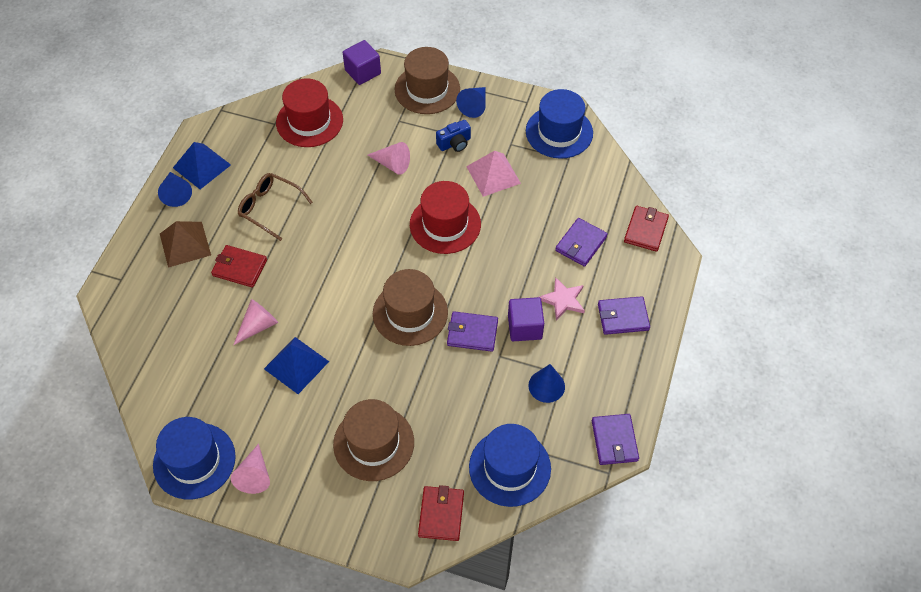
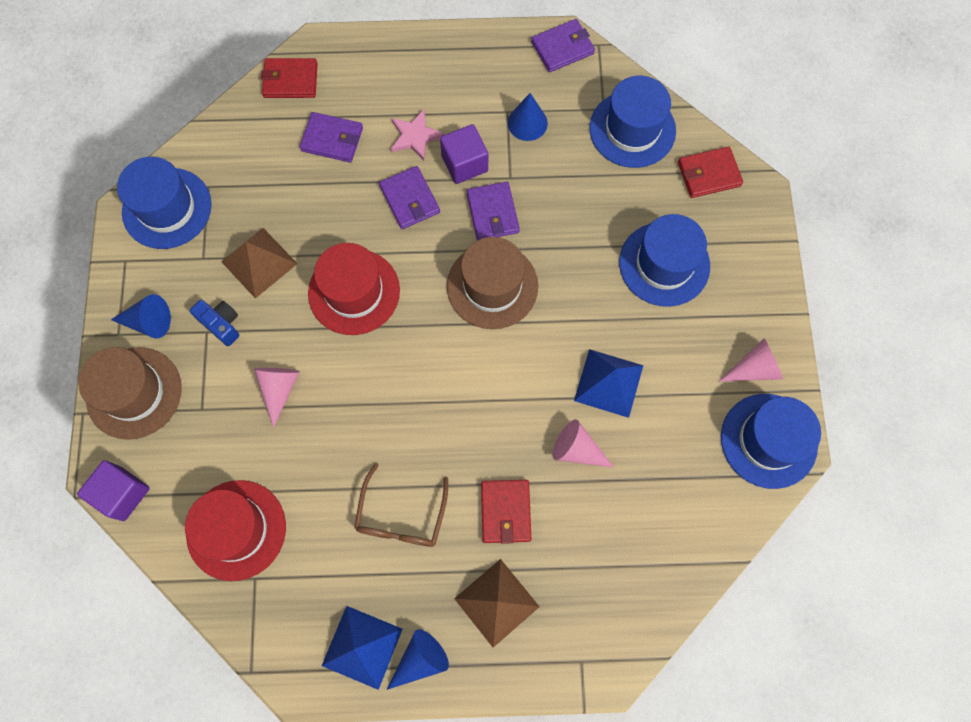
camera: 110 degrees left, 15 degrees up
(373, 443) = (664, 264): brown hat -> blue hat
(493, 175) = (259, 262): pink pyramid -> brown pyramid
(623, 317) = (415, 75): purple wallet -> purple wallet (409, 199)

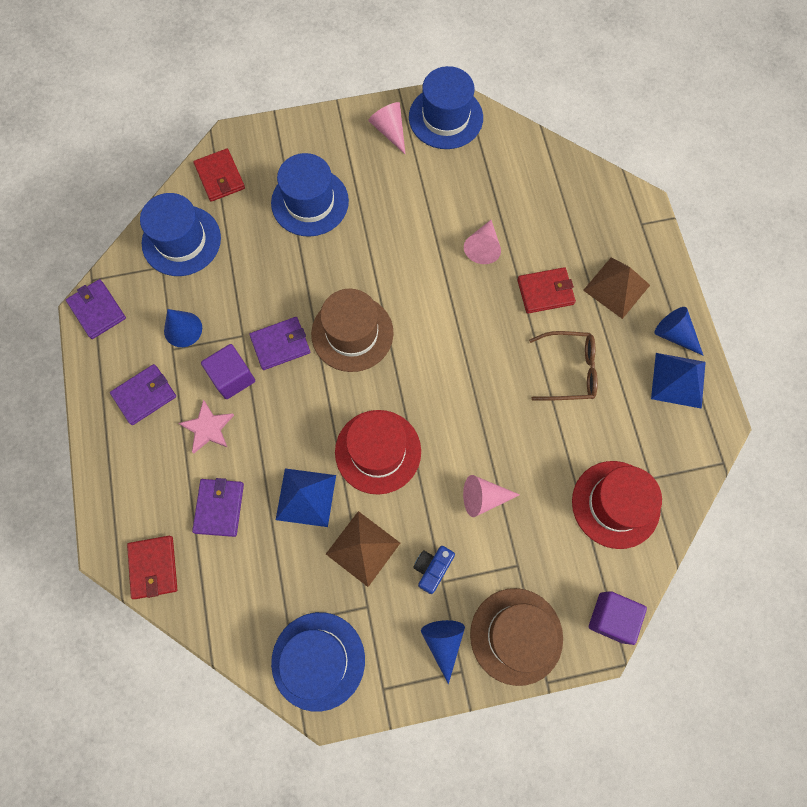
camera: 100 degrees left, 0 degrees up
(409, 199) = (276, 420): purple wallet -> purple wallet (144, 395)
(608, 383) = (422, 231): blue pyramid -> blue pyramid (306, 497)

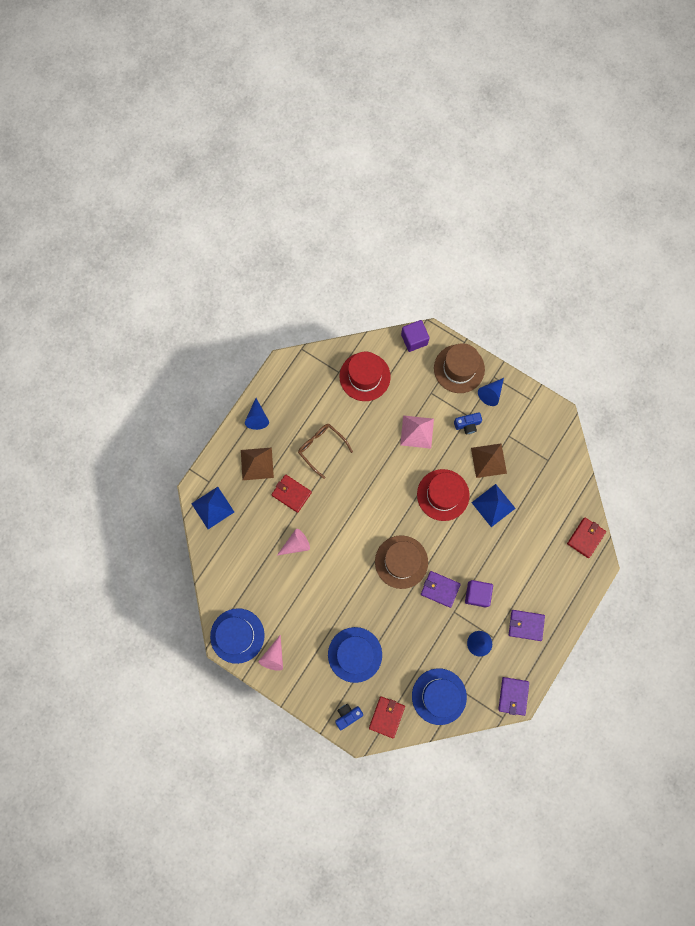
camera: 135 degrees left, 5 degrees up
(208, 428) = (509, 580): pink star -> none
(219, 508) = (535, 537): purple wallet -> none
(262, 145) = (348, 715): none -> blue camera
(318, 660) = (548, 434): blue hat -> none
(483, 497) = (417, 432): pink cone -> pink pyramid
(678, 380) = (279, 398): blue pyramid -> blue pyramid (212, 507)

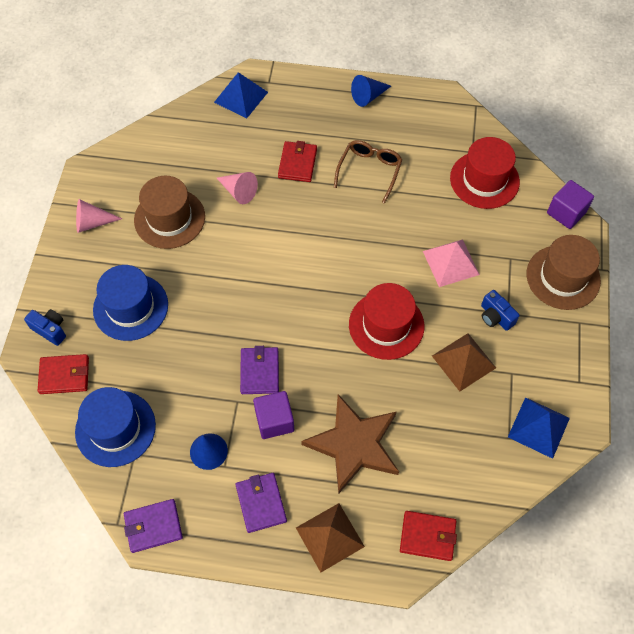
camera: 65 degrees right, 15 degrees down
(237, 635) = (102, 177): blue hat -> none
(257, 463) = (314, 117): brown pyramid -> brown pyramid (330, 537)
(401, 562) = (273, 312): brown hat -> brown hat (169, 218)
(491, 393) = (555, 328): blue cone -> none
(493, 505) = (406, 392): blue pyramid -> blue pyramid (538, 427)
(513, 553) = (354, 445): none -> brown star

